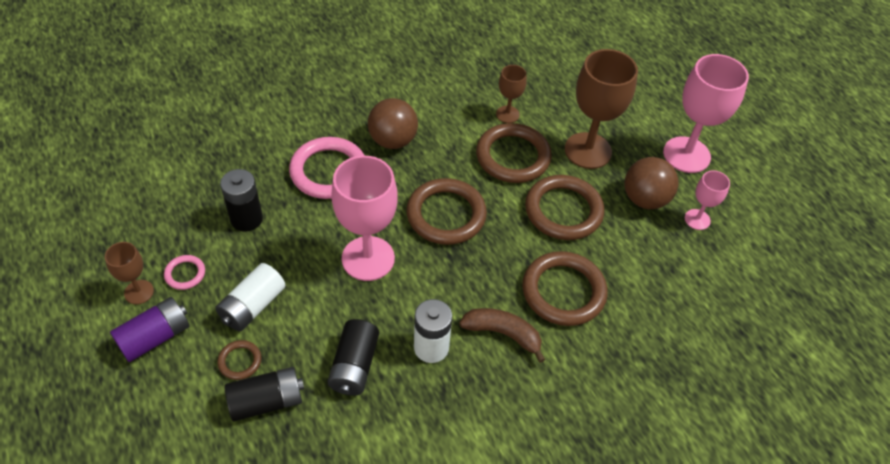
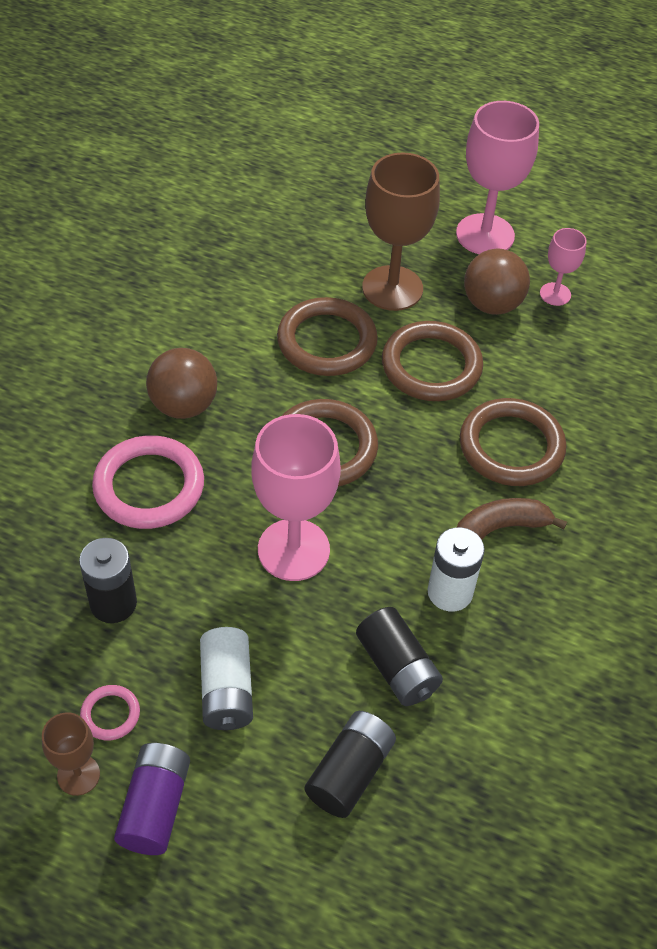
camera: 40 degrees left, 0 degrees up
(240, 361) = (277, 756): brown ring -> none
(507, 114) = (275, 299): brown goblet -> none

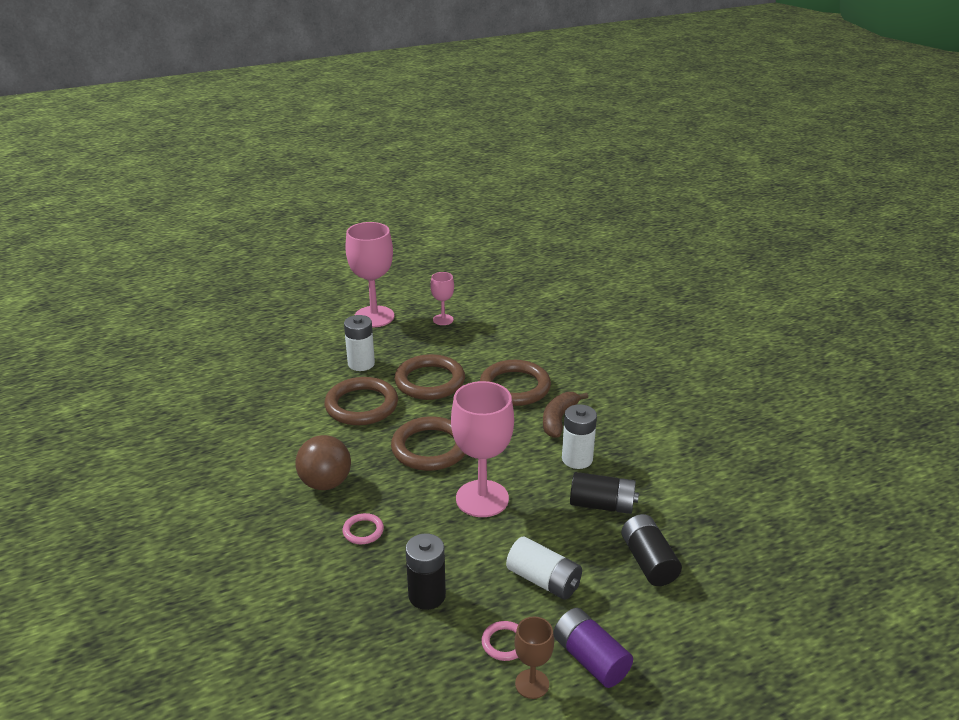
camera: 45 degrees left, 20 degrees down
(149, 486) = (363, 531): pink ring -> pink ring, size x0.47
(392, 288) = (361, 364): brown goblet -> white battery
(492, 304) = (420, 340): brown ball -> none

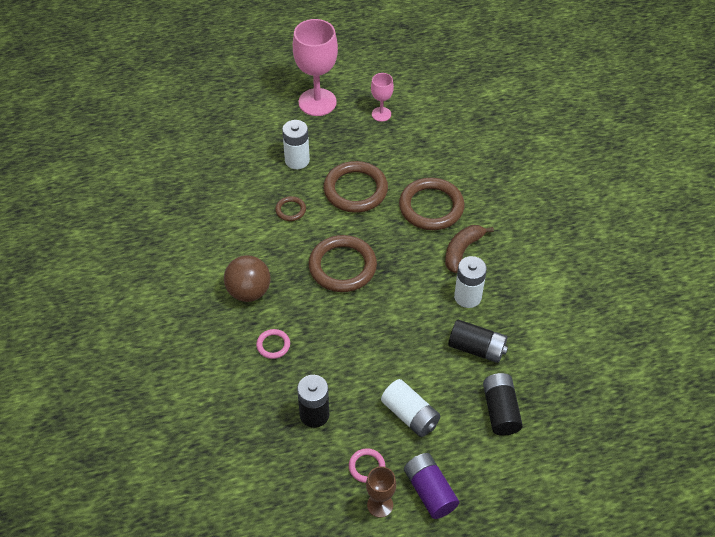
camera: 10 degrees right, 20 degrees up
(361, 405) = (290, 210): brown ring -> brown ring, size x0.47
(482, 498) = (376, 327): pink goblet -> none

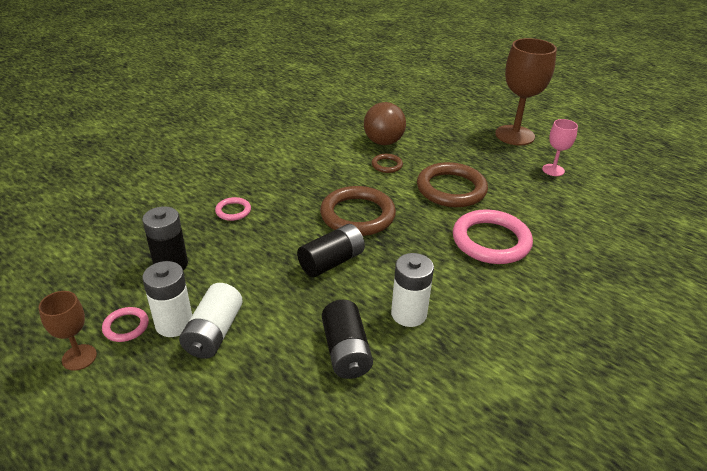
camera: 55 degrees right, 15 degrees down
(249, 291) = (279, 177): brown ball -> brown ball (383, 142)
(297, 160) = (442, 149): white battery -> white battery (174, 323)
(317, 102) = (514, 135): pink goblet -> brown goblet
(429, 491) = (116, 393): purple battery -> none
(431, 207) = (491, 241): brown ring -> pink ring
(462, 250) = (464, 284): brown banana -> none
(500, 410) = (273, 412): black battery -> black battery (331, 262)

